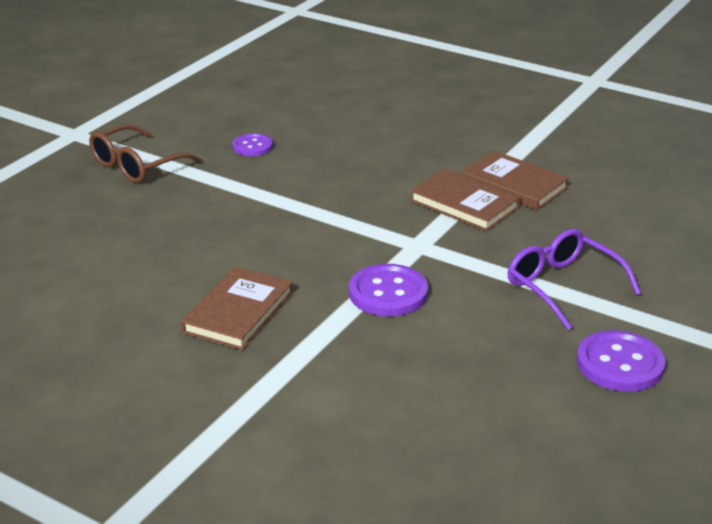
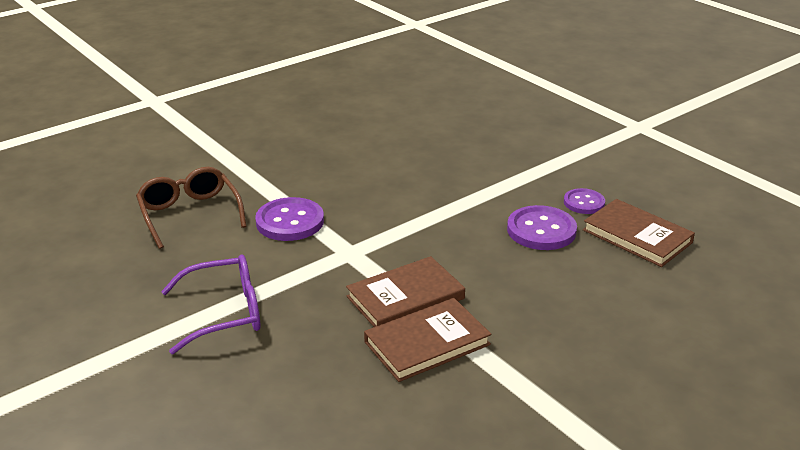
camera: 110 degrees right, 0 degrees up
(136, 166) = (565, 146): brown glasses -> brown glasses (189, 214)
(238, 312) = (316, 159): brown book -> brown book (637, 236)
(620, 364) = (99, 306): purple button -> purple button (541, 230)

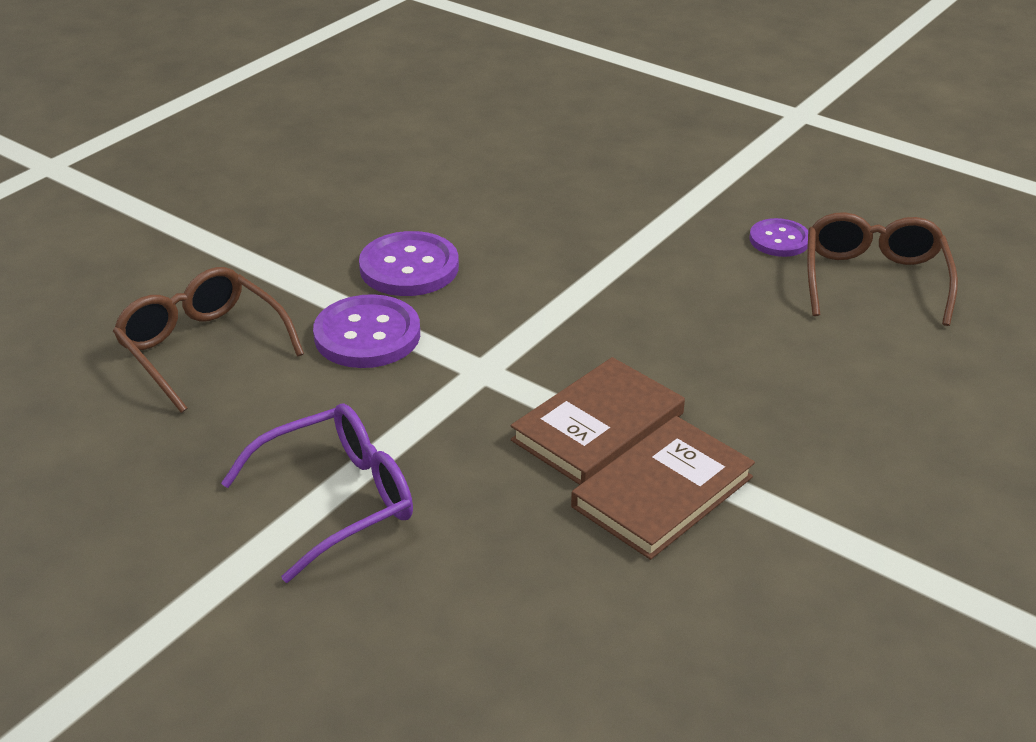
camera: 15 degrees left, 5 degrees up
(541, 230) = (740, 291): purple button -> purple button (409, 267)
(637, 236) = (874, 279): brown book -> brown glasses

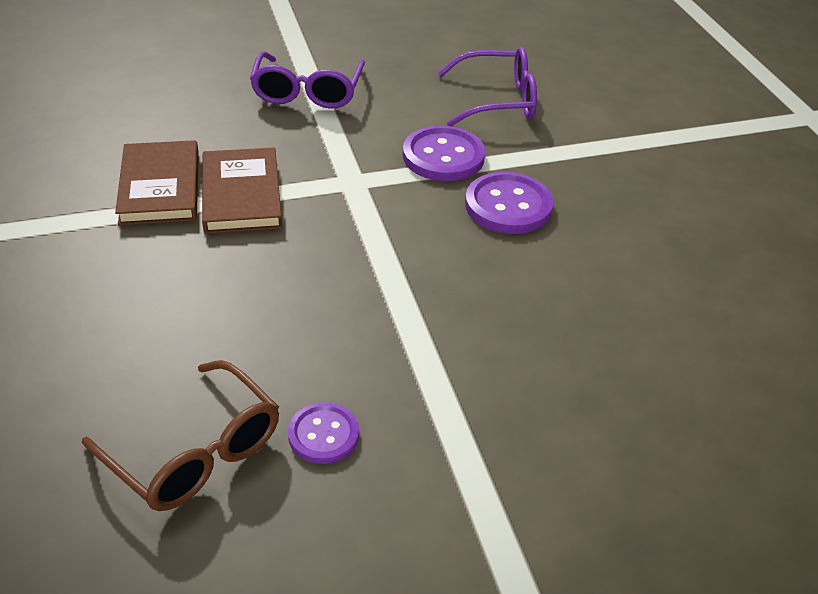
camera: 125 degrees right, 5 degrees up
(202, 347) = (498, 100): brown glasses -> purple glasses

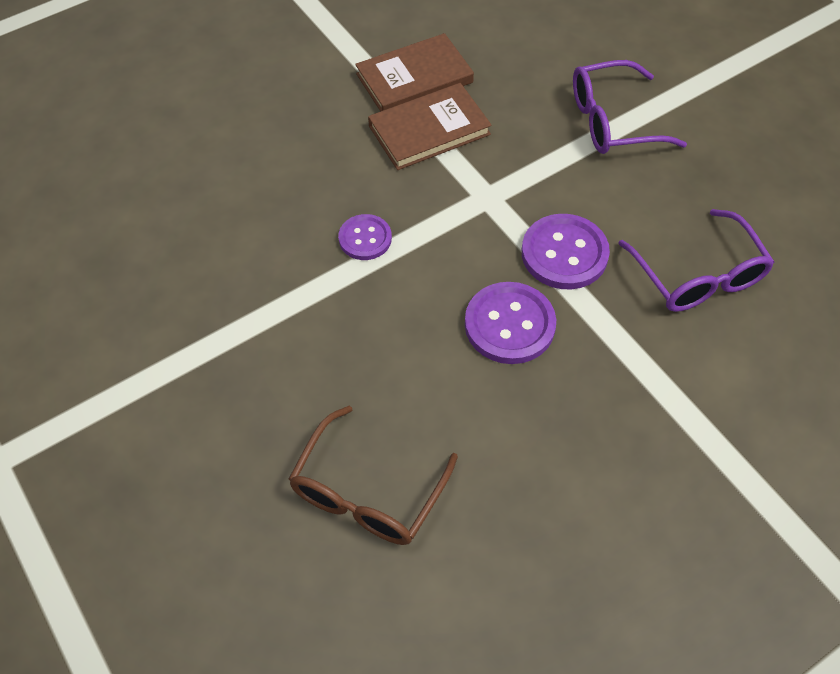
camera: 75 degrees right, 15 degrees up
(195, 453) = (143, 204): brown glasses -> brown glasses (367, 493)
(323, 434) = (178, 269): purple button -> purple button (365, 238)

